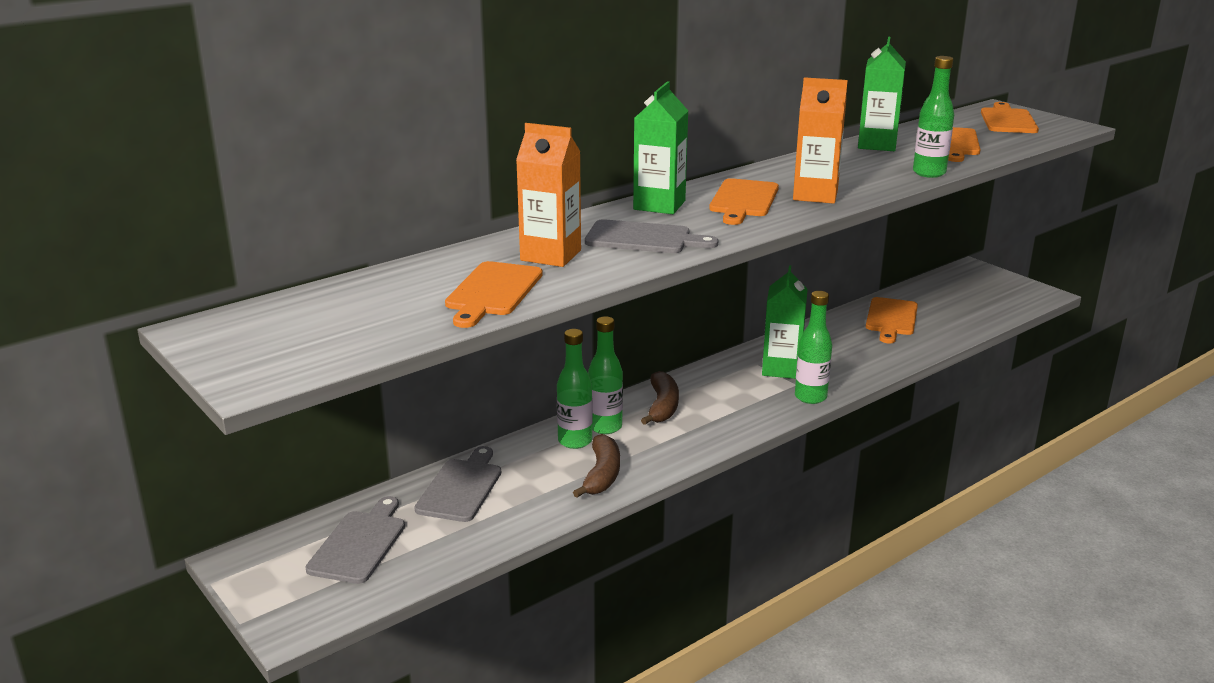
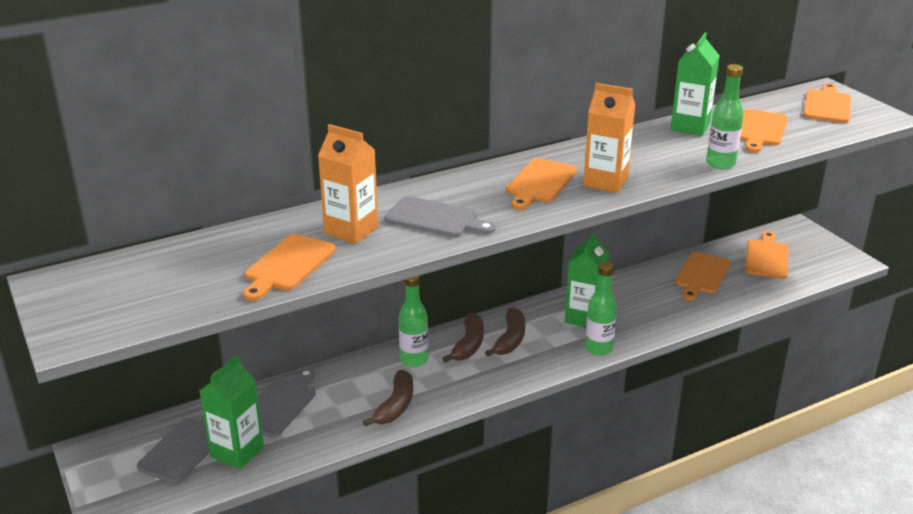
camera: 10 degrees right, 5 degrees up
(575, 441) = (384, 371): green bottle -> none
(659, 205) = (465, 182): green carton -> green carton (237, 452)
(708, 397) = (510, 339): none -> brown banana
(953, 297) = (767, 257): none -> orange cutting board

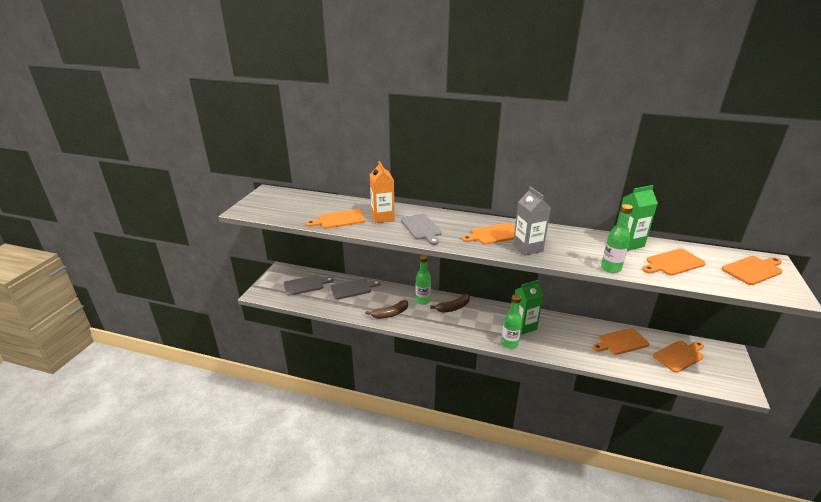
camera: 45 degrees right, 0 degrees up
(237, 452) = (317, 296): green carton -> none
(510, 339) = (474, 316): brown banana -> none
(605, 182) = (527, 248): orange carton -> grey carton

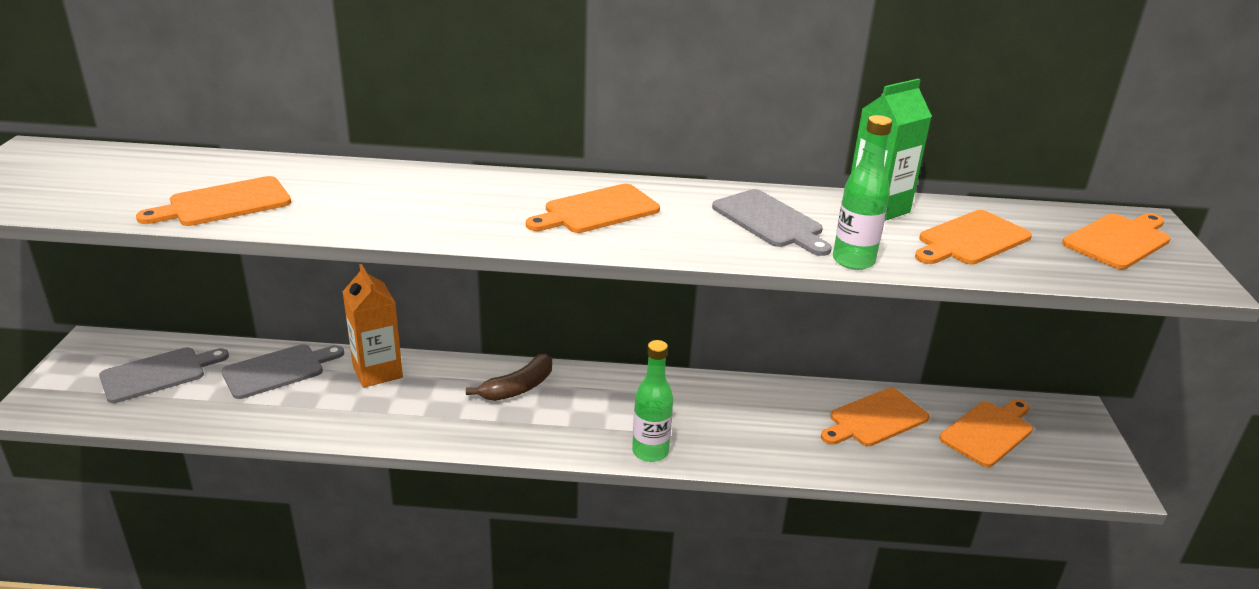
camera: 15 degrees left, 0 degrees up
(382, 217) = (333, 192): orange carton -> orange carton (377, 372)
(390, 314) = (373, 418): brown banana -> none
(421, 228) = (429, 209): grey cutting board -> grey cutting board (770, 221)
(423, 301) = (447, 380): green bottle -> none
(523, 326) = (675, 410): green carton -> none
(527, 248) = (674, 234): grey carton -> none

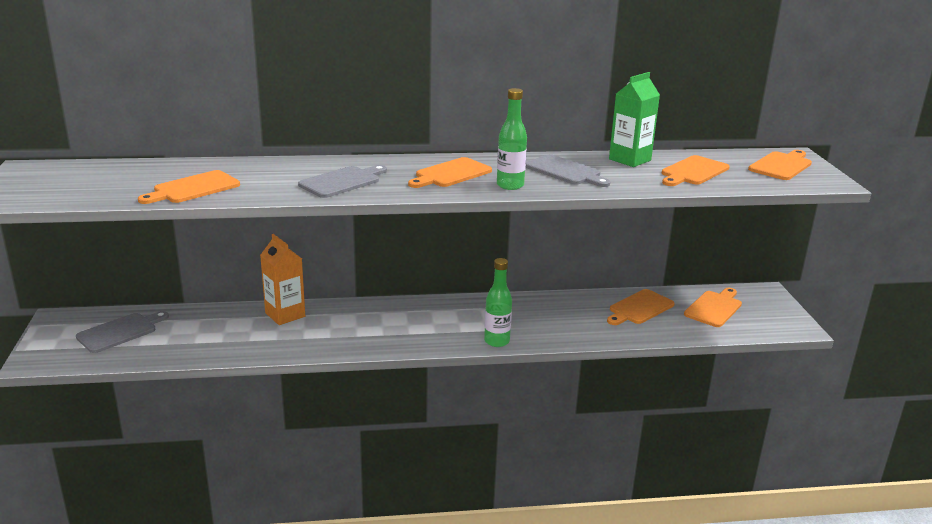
camera: 10 degrees left, 5 degrees down
(278, 370) = (210, 321): grey cutting board -> grey cutting board (342, 182)
(518, 388) = (391, 314): brown banana -> none
(853, 261) = (625, 188): green bottle -> green bottle (510, 185)

